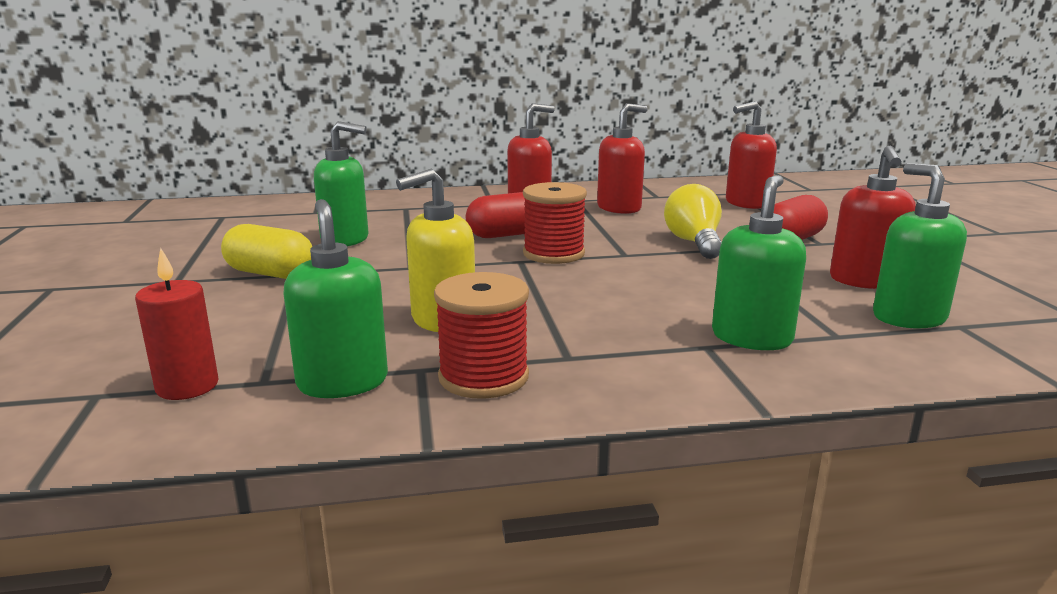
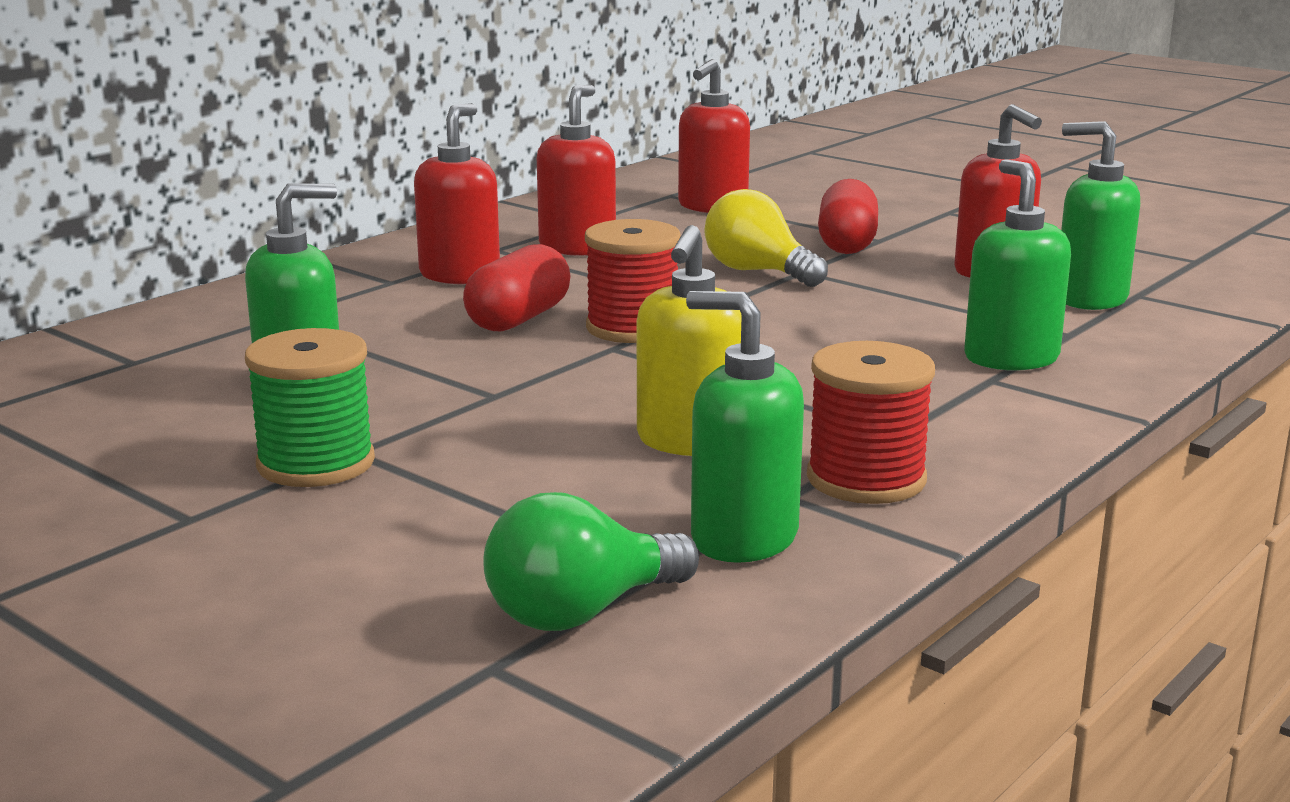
camera: 40 degrees left, 0 degrees up
(187, 386) = (581, 612): red candle -> green light bulb
(270, 274) = (316, 463): yellow capsule -> green spool

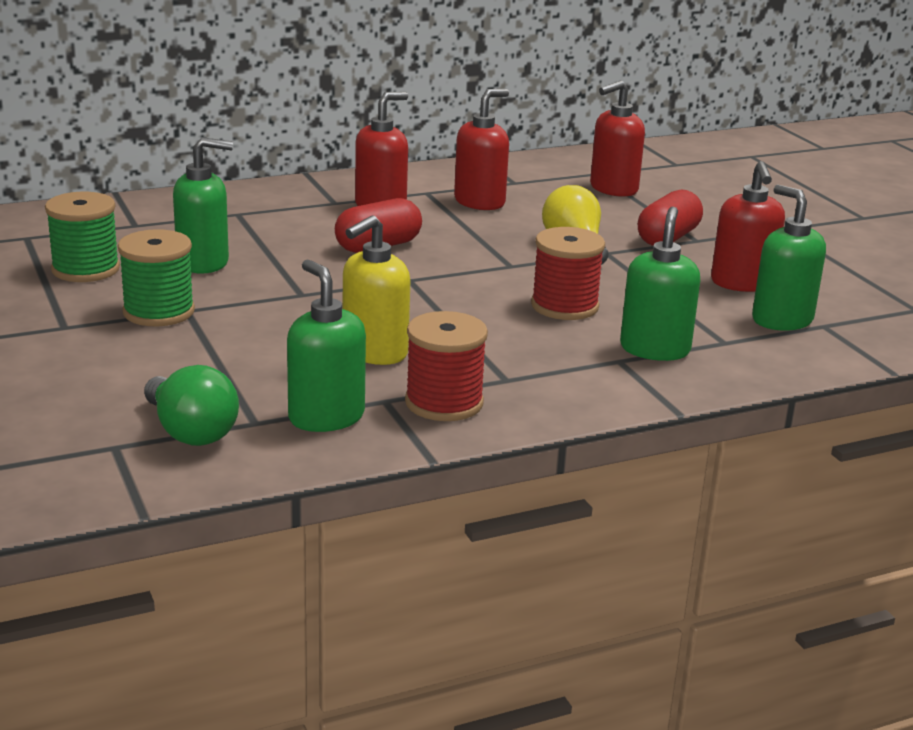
camera: 25 degrees right, 5 degrees up
(126, 433) = (85, 269): none -> green spool
(581, 612) = (190, 432): green light bulb -> green light bulb turned 120 degrees counterclockwise
(632, 328) = (439, 269): red spool -> red spool (564, 306)

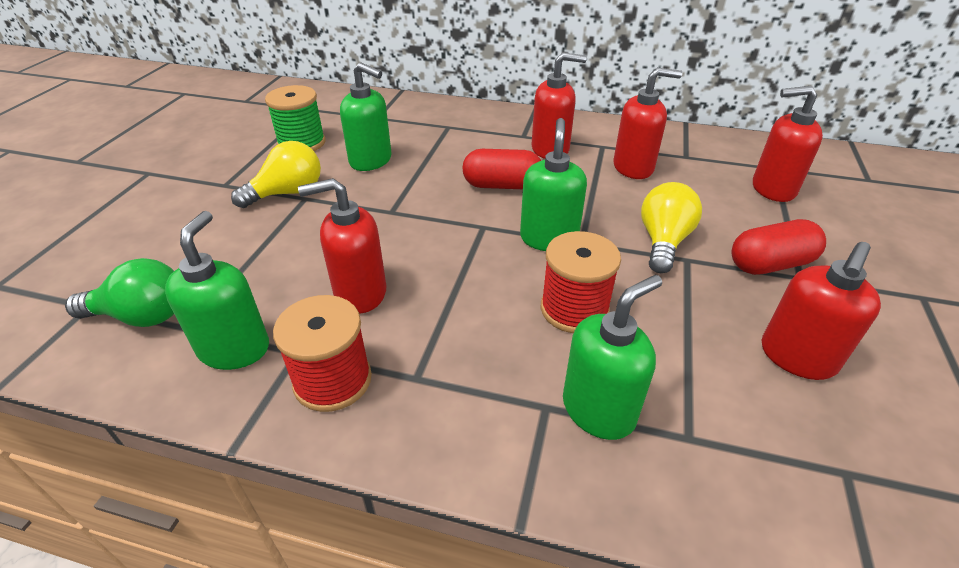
camera: 40 degrees right, 15 degrees up
(158, 312) = (287, 193): green spool -> yellow light bulb
(190, 432) = (142, 316): green light bulb -> green light bulb turned 90 degrees counterclockwise
(374, 352) = (360, 293): yellow soap dispenser -> red soap dispenser
(781, 320) = (795, 436): green soap dispenser -> green soap dispenser (549, 238)

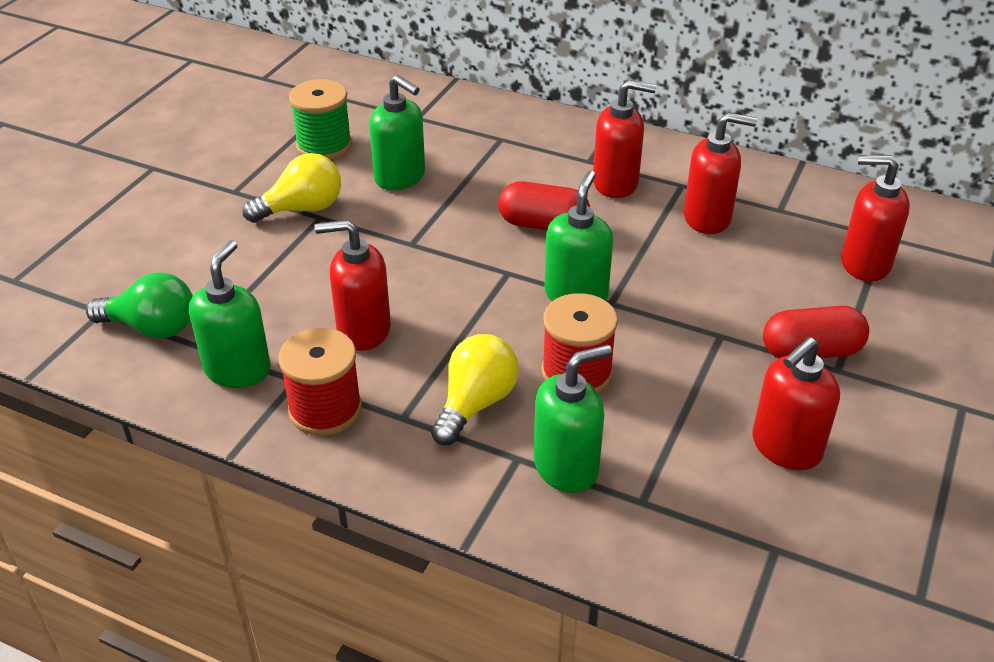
camera: 10 degrees right, 0 degrees up
(663, 242) = (702, 313): yellow light bulb -> yellow light bulb (475, 404)

